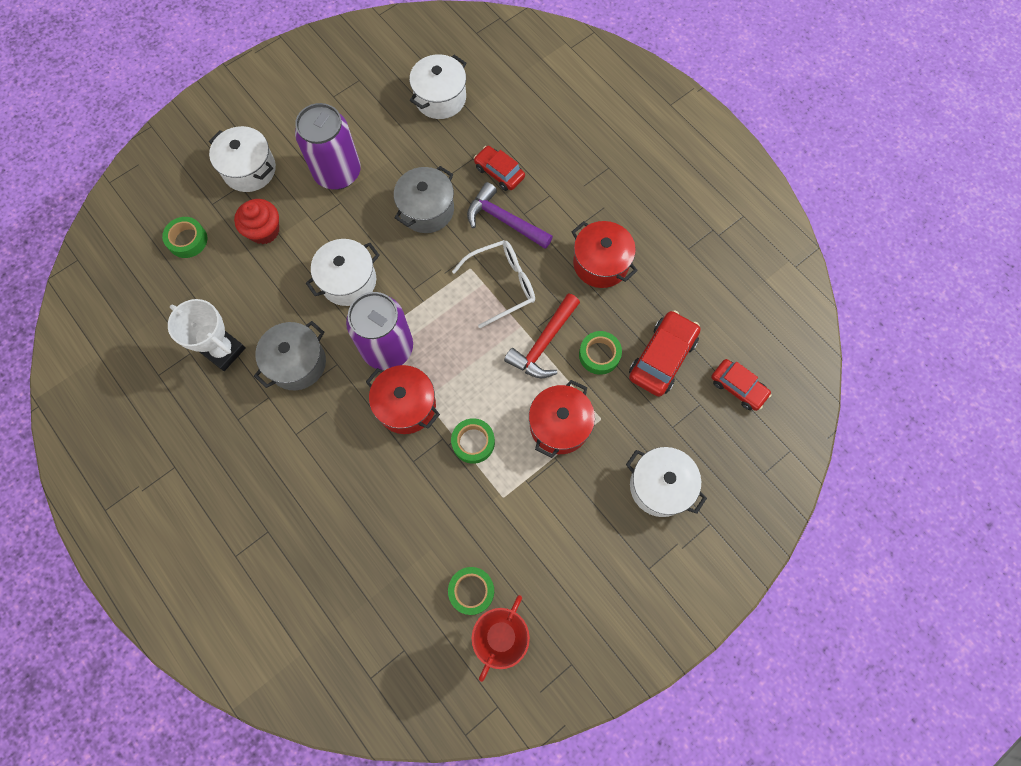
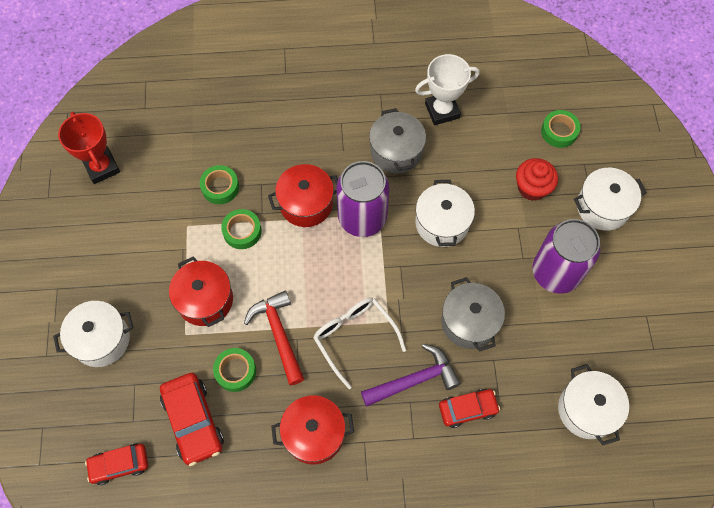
camera: 125 degrees right, 5 degrees down
(471, 591) = (144, 167): green tape -> green tape (220, 187)
(502, 284) = (354, 337): white glasses -> white glasses turned 135 degrees clockwise

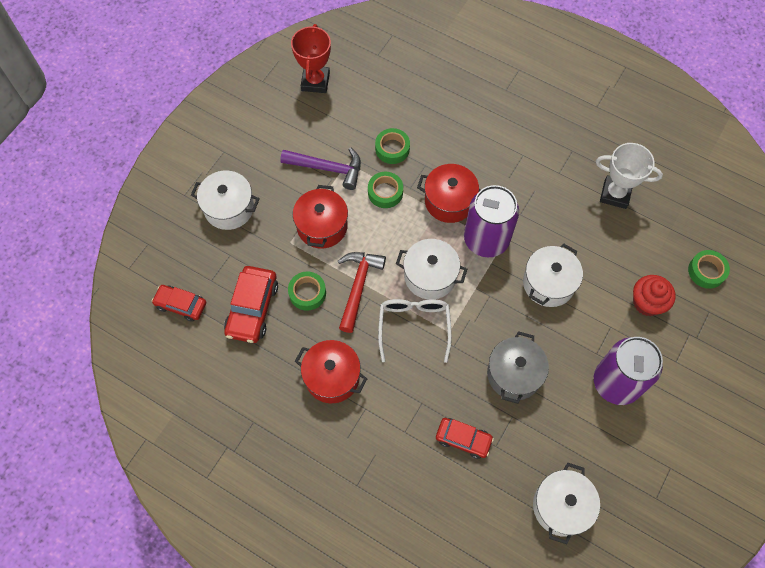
camera: 35 degrees right, 0 degrees up
(396, 151) = (552, 204): grey pot -> none
(414, 380) = (437, 389): purple hammer -> purple hammer (327, 168)
(602, 207) = (698, 356): white pot -> white pot (430, 276)

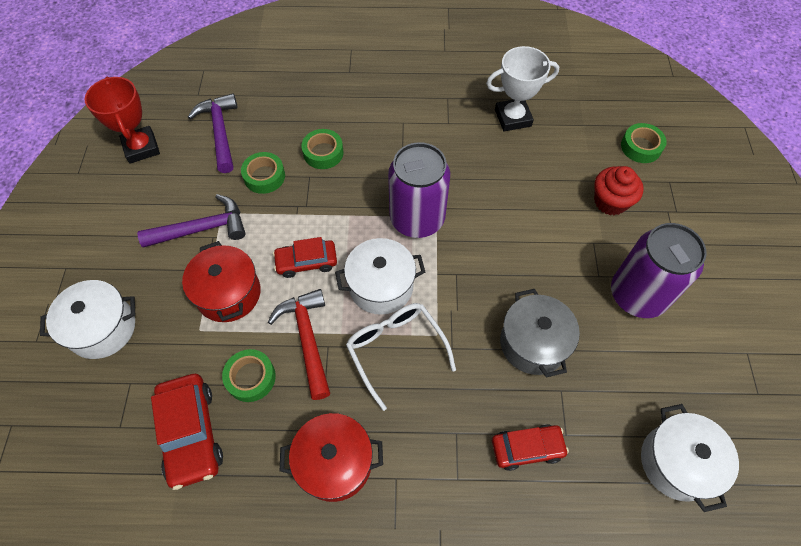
camera: 30 degrees left, 5 degrees down
(181, 305) = (92, 480): red car -> red car (306, 262)
(378, 95) = (220, 132): none -> purple hammer
(385, 192) = (281, 223): green tape -> green tape (323, 153)
(449, 201) = (356, 200): red pot -> none
(548, 283) = (506, 231): white pot -> none

